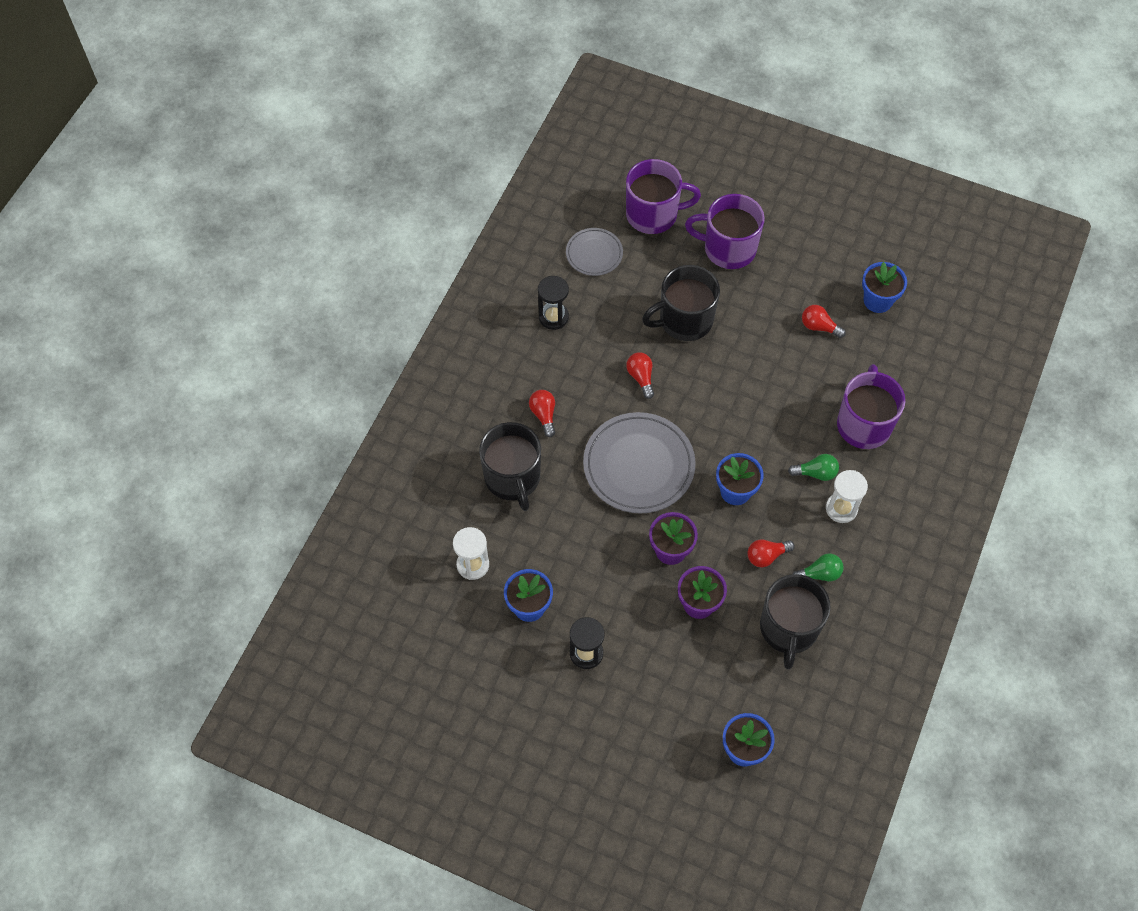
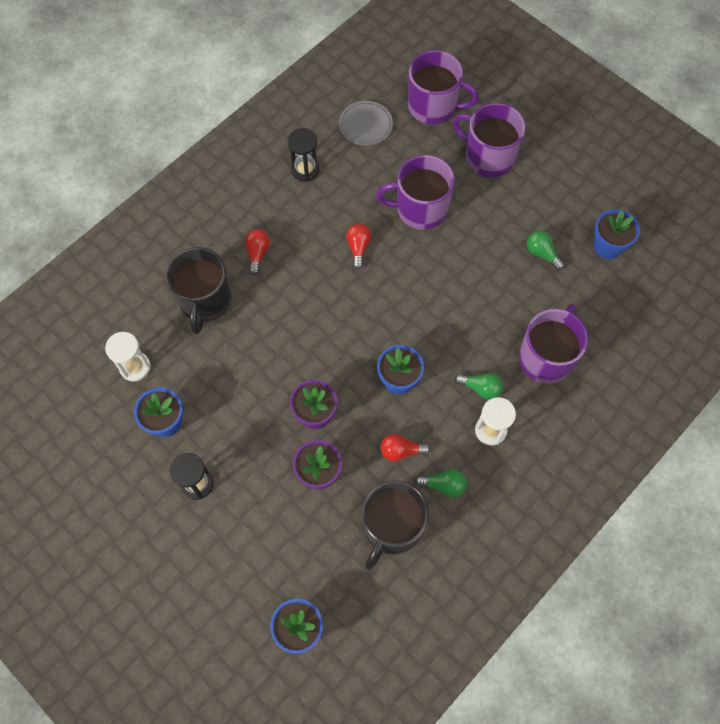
camera: 20 degrees right, 5 degrees up
(638, 465) = (321, 327): grey plate -> none
(684, 320) = (420, 209): black mug -> purple mug
(819, 327) = (542, 253): red light bulb -> green light bulb

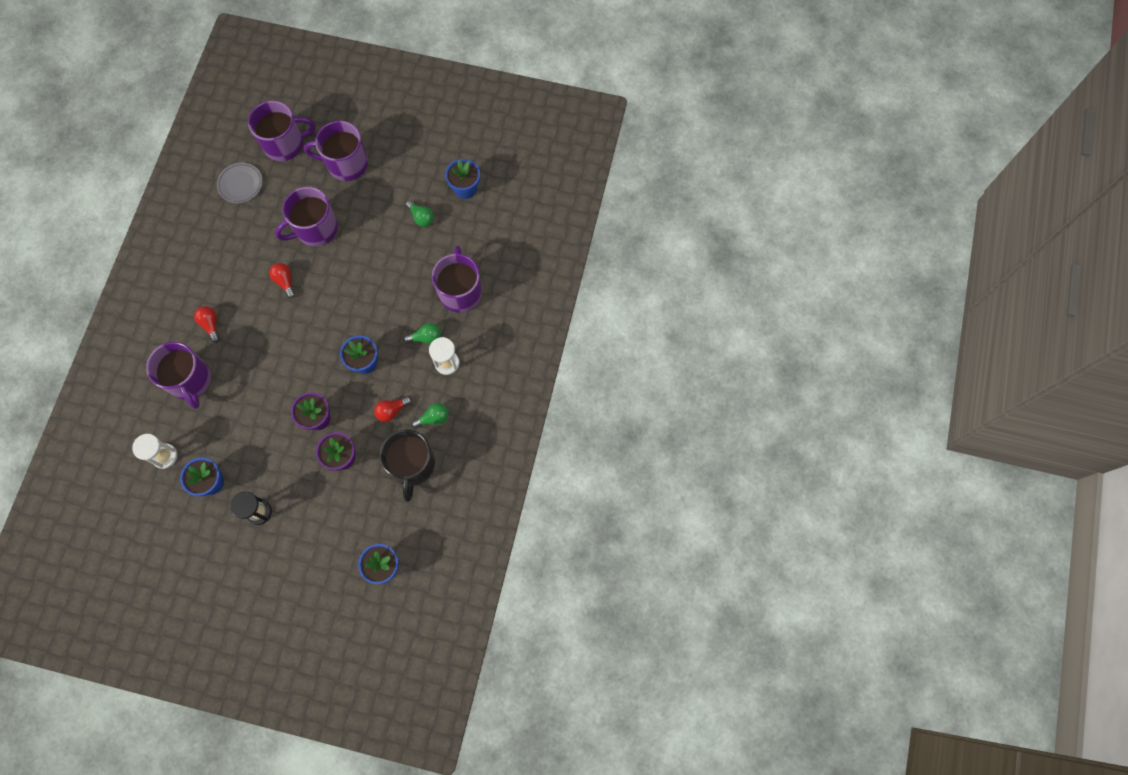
camera: 30 degrees left, 5 degrees up
(205, 301) = (190, 380): black mug -> purple mug
(305, 170) = (212, 242): black hourglass -> none
(542, 253) = (421, 217): green light bulb -> green light bulb turned 150 degrees counterclockwise

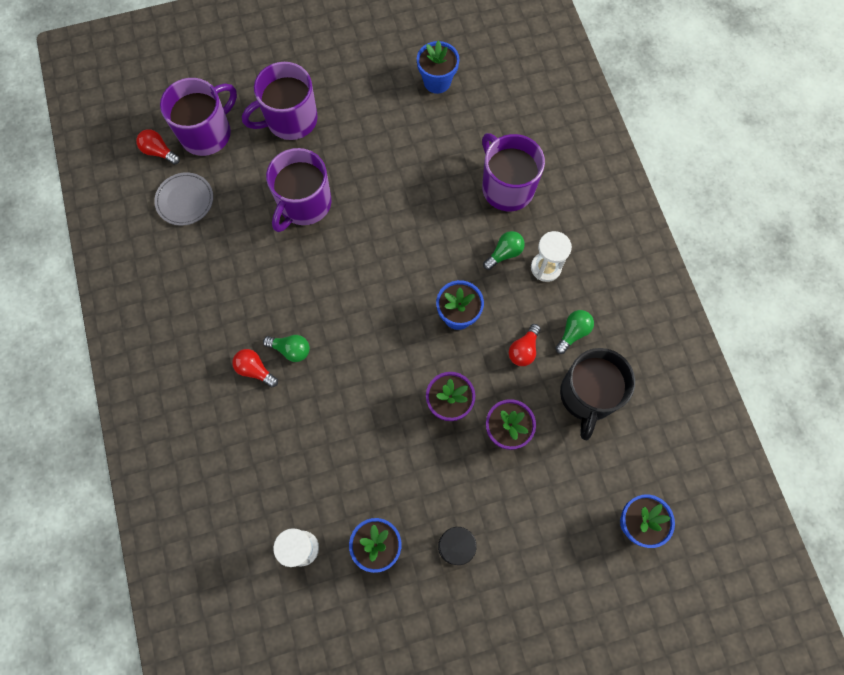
camera: 30 degrees left, 0 degrees up
(190, 380) = (273, 445): purple mug -> none
(285, 281) = (308, 277): red light bulb -> red light bulb (159, 152)
(412, 466) = (587, 396): black mug -> black mug turned 45 degrees clockwise
(421, 217) = (411, 134): green light bulb -> green light bulb (291, 350)

